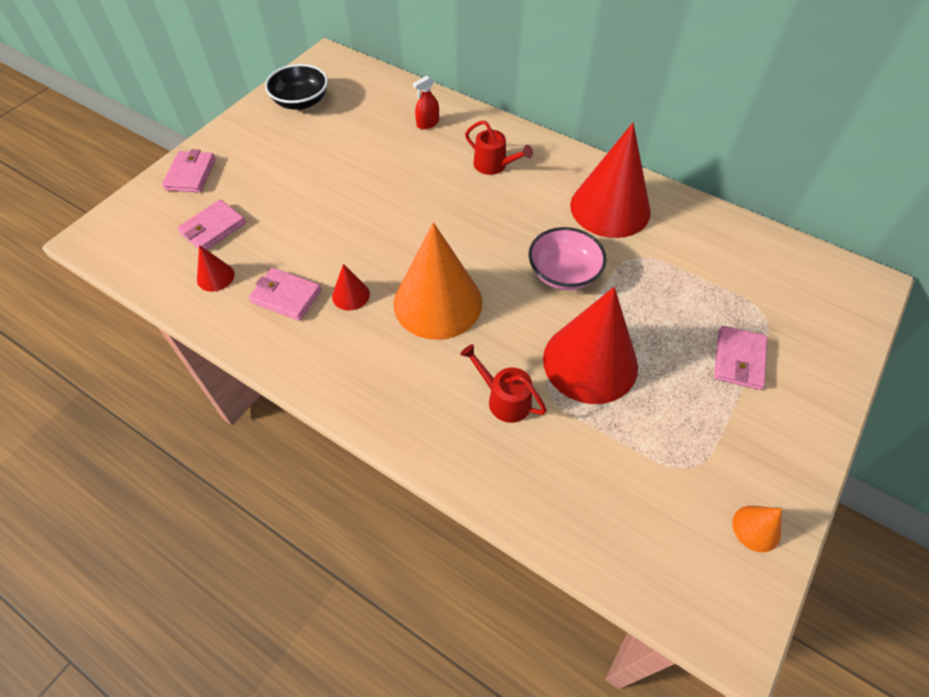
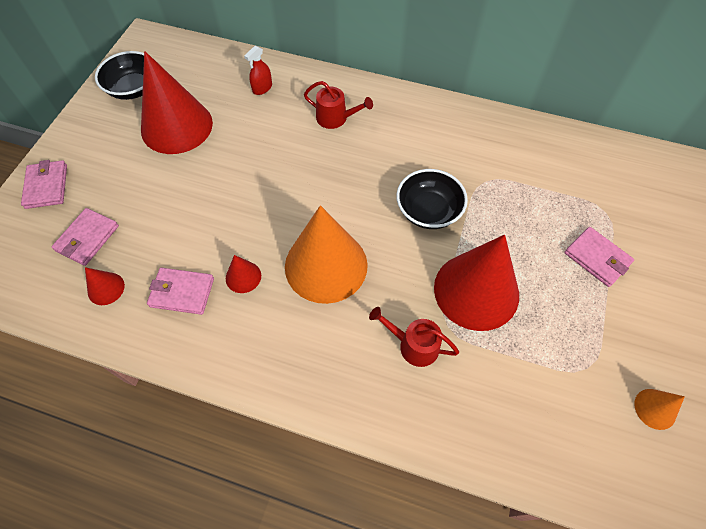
camera: 15 degrees left, 5 degrees up
(563, 273) = (428, 211): pink bowl -> black bowl
(610, 208) = (449, 139): red cone -> red cone (177, 126)
(738, 360) = (597, 258): pink wallet -> pink wallet turned 45 degrees counterclockwise

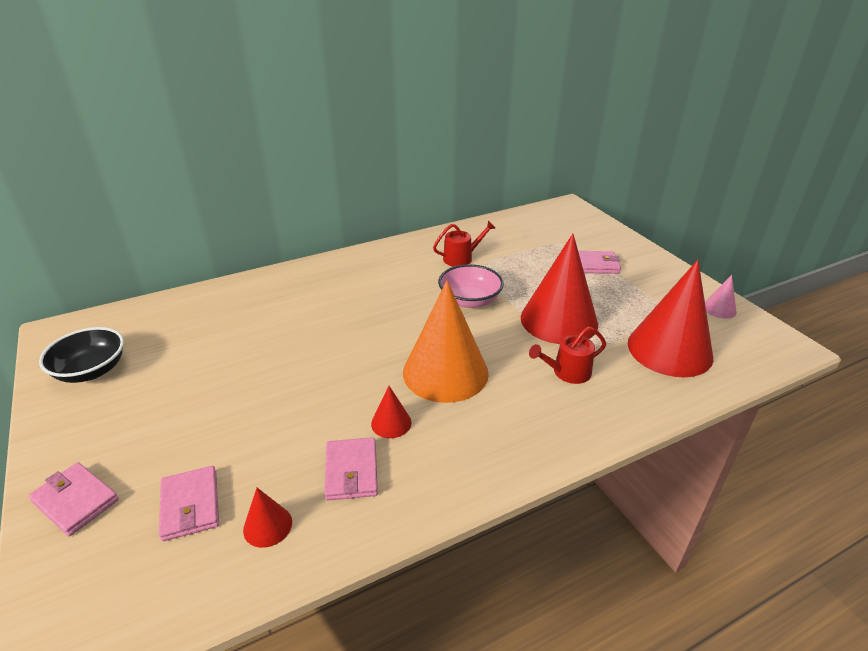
camera: 45 degrees left, 25 degrees down
(177, 126) = (181, 370): red cone -> red cone (669, 349)
(182, 292) = (351, 471): pink wallet -> pink wallet turned 60 degrees counterclockwise
(262, 88) = (236, 304): red spray bottle -> none
(335, 118) = (328, 290): red watering can -> red watering can (461, 258)
(428, 211) = (470, 300): black bowl -> pink bowl
(655, 409) = (719, 309): orange cone -> pink cone

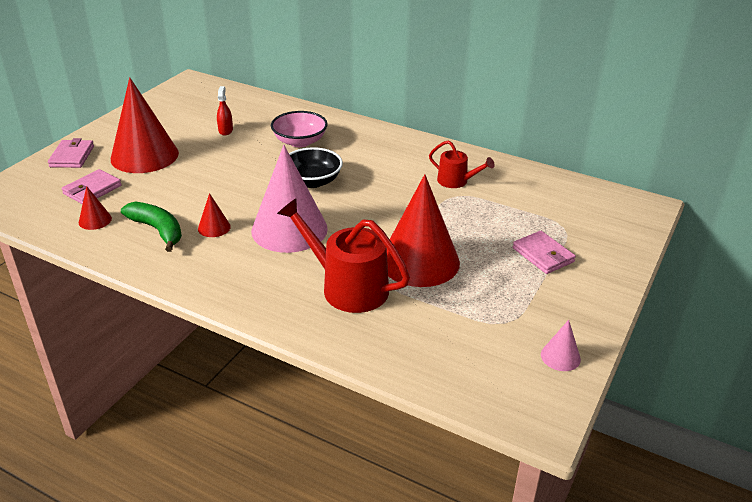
camera: 55 degrees right, 0 degrees up
(91, 370) = (168, 108): black bowl -> black bowl (312, 181)
(207, 345) = (225, 130): none -> red spray bottle
(351, 471) = (158, 230): pink wallet -> green banana
(445, 372) = (289, 229): orange cone -> pink cone
(470, 300) = (396, 207): pink bowl -> pink bowl (300, 141)
(567, 372) = (348, 287): red watering can -> red watering can, size x1.78
(669, 349) = (444, 337): red cone -> red cone (144, 156)

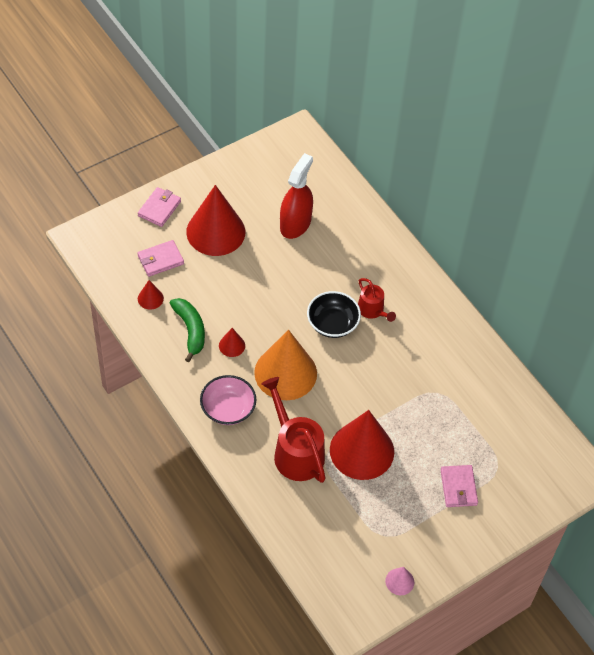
camera: 25 degrees right, 20 degrees up
(225, 130) = (295, 224): red spray bottle -> red spray bottle, size x2.10
(289, 229) = (285, 373): pink cone -> orange cone
(300, 141) = (349, 266): pink bowl -> pink bowl (228, 409)
(456, 181) = (449, 375): red watering can -> red watering can (372, 310)

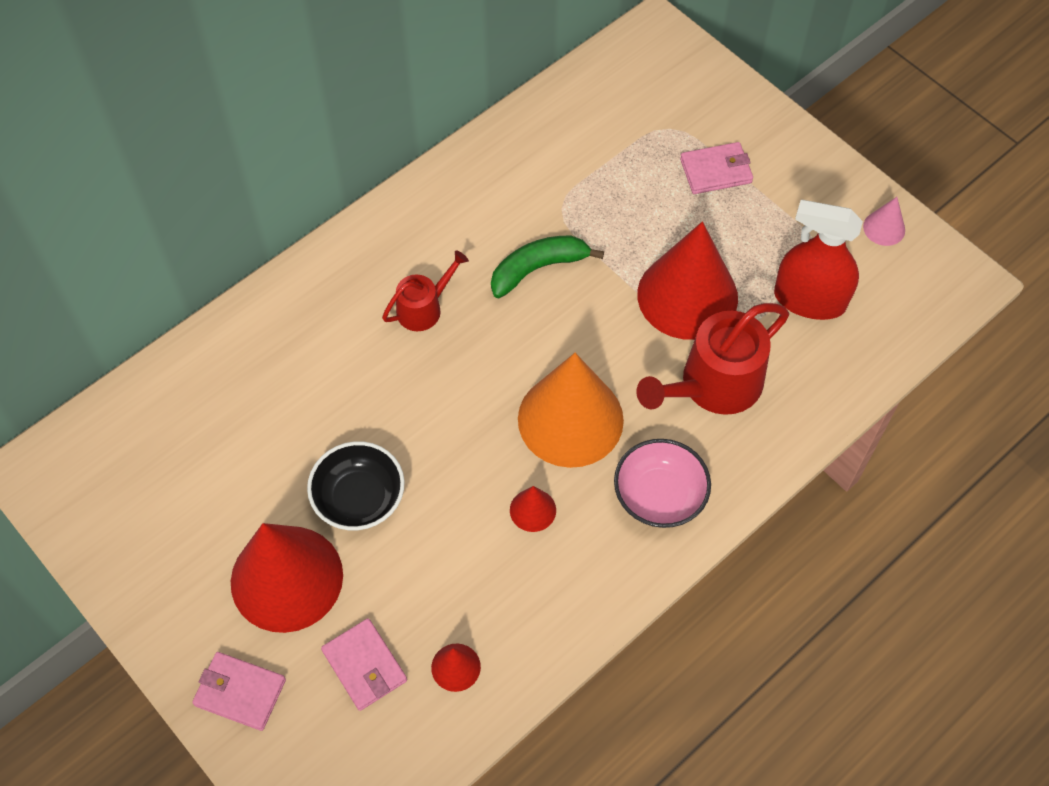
camera: 95 degrees left, 5 degrees up
(190, 330) = (514, 583): green banana -> green banana (538, 269)
(295, 224) = (255, 446): red spray bottle -> red spray bottle (809, 300)
(332, 323) = (460, 362): black bowl -> black bowl (359, 498)

